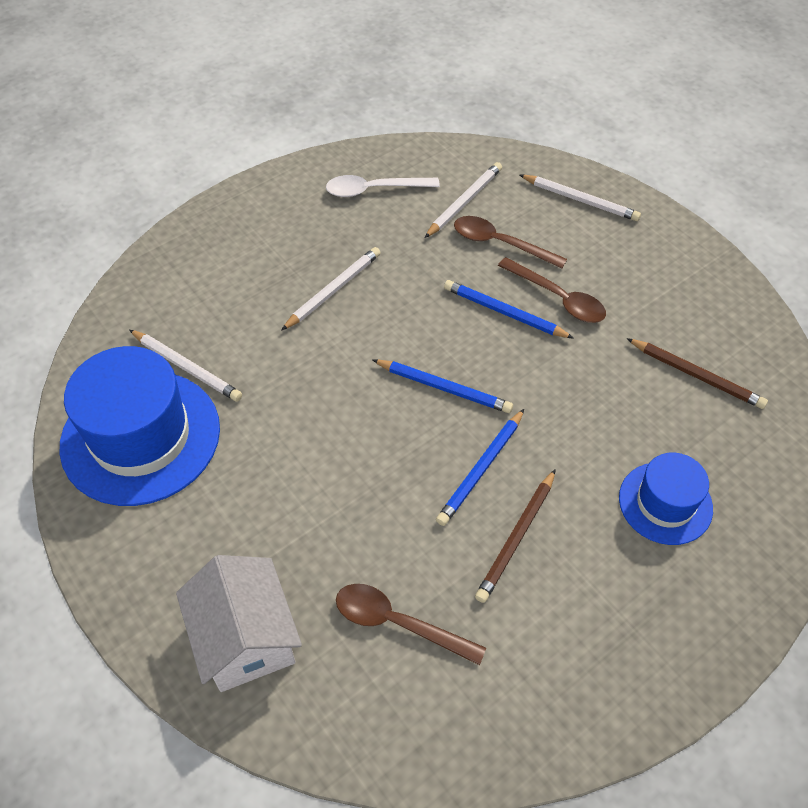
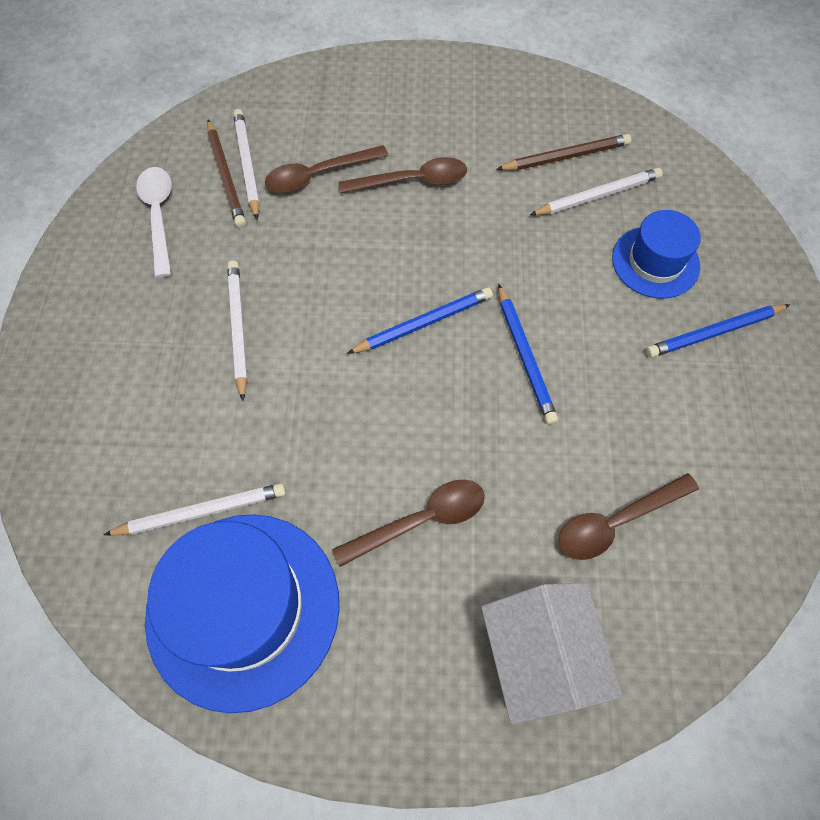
camera: 50 degrees left, 10 degrees up
(246, 638) = (539, 657): white house -> white house turned 60 degrees clockwise
(287, 493) = (421, 520): none -> brown spoon
(374, 190) = (159, 216): white spoon -> white spoon turned 135 degrees clockwise
(504, 312) = (390, 226): blue pencil -> blue pencil (714, 333)
(516, 538) = (607, 379): brown pencil -> brown pencil (226, 176)
(580, 200) = (332, 92): white pencil -> white pencil (598, 195)

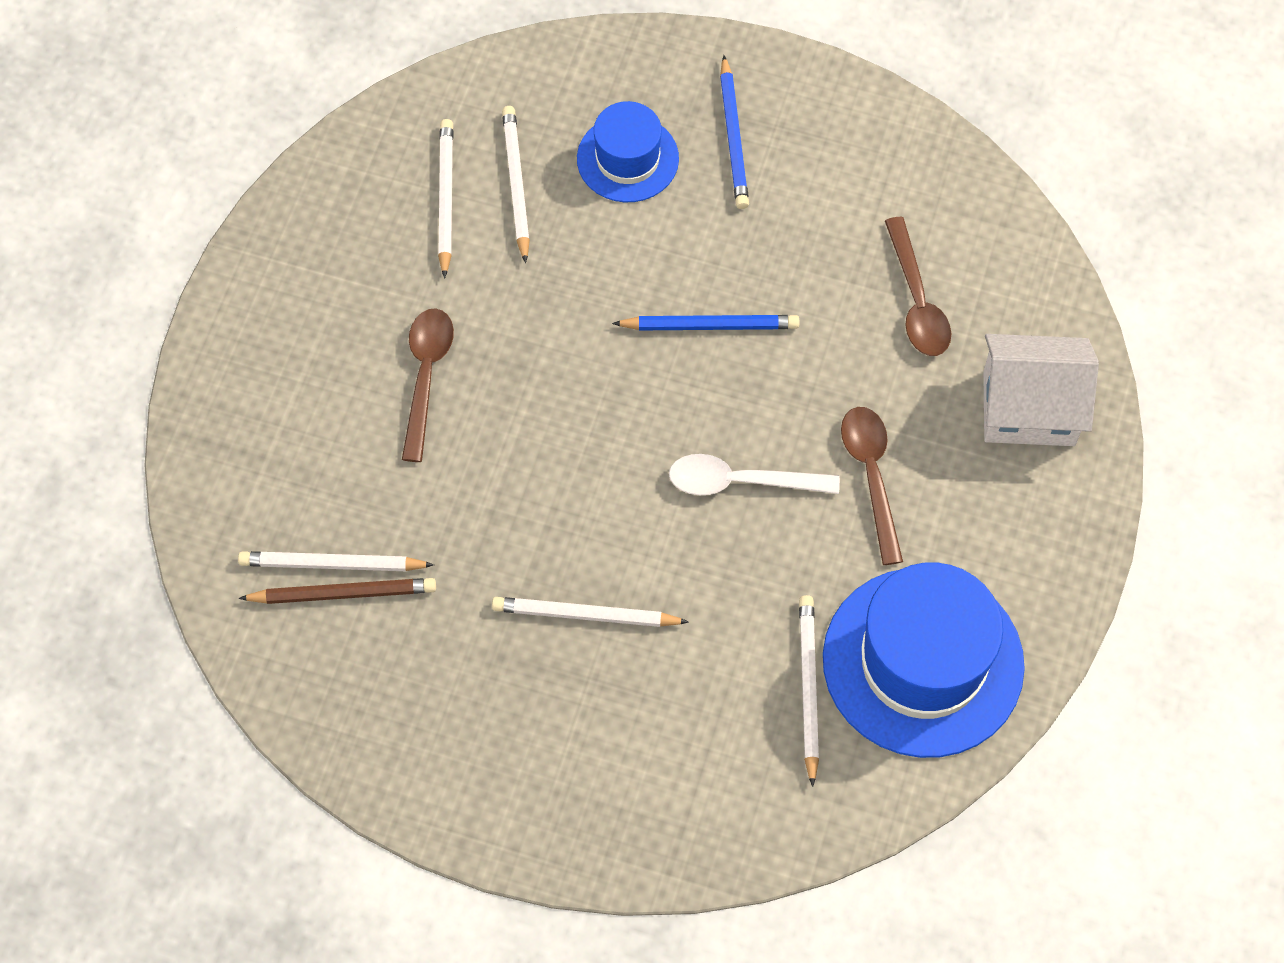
camera: 75 degrees left, 0 degrees up
(159, 216) = (383, 685): white spoon -> white spoon (740, 481)
(318, 175) = (379, 482): brown spoon -> none
(423, 323) = (637, 415): blue pencil -> none
(566, 156) = (445, 198): brown pencil -> white pencil

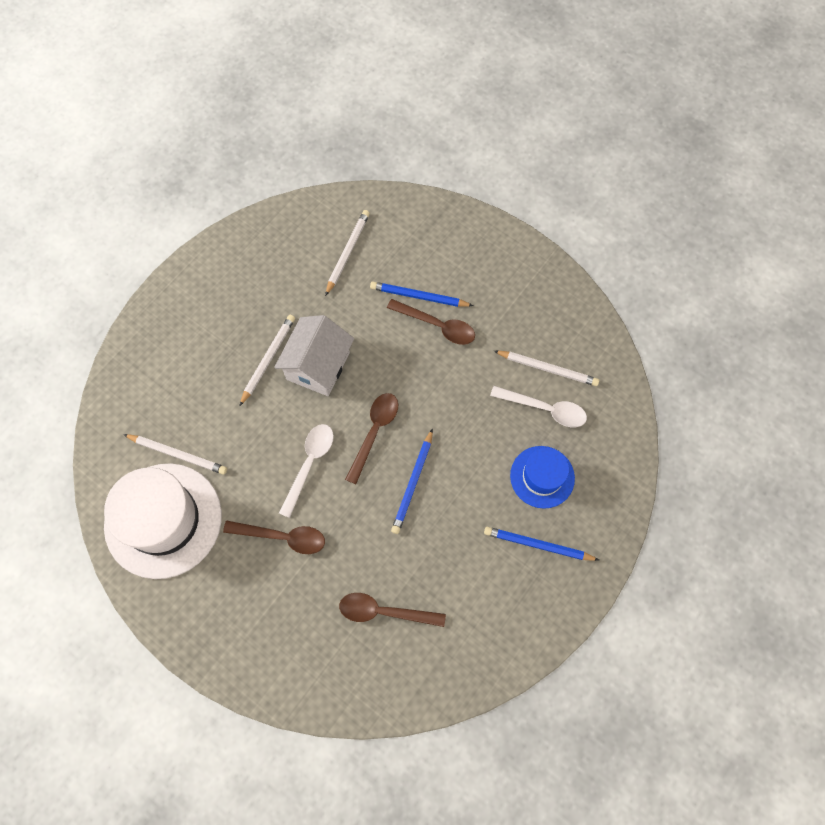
camera: 110 degrees right, 5 degrees up
(343, 593) = (329, 253): brown pencil -> none
(381, 421) = (419, 296): none -> blue pencil
(516, 184) = (545, 409): white pencil -> white spoon
(649, 406) = (374, 432): none -> brown spoon
(923, 662) = (163, 520): blue hat -> white hat
(1029, 408) = (287, 650): white house -> white house (318, 366)

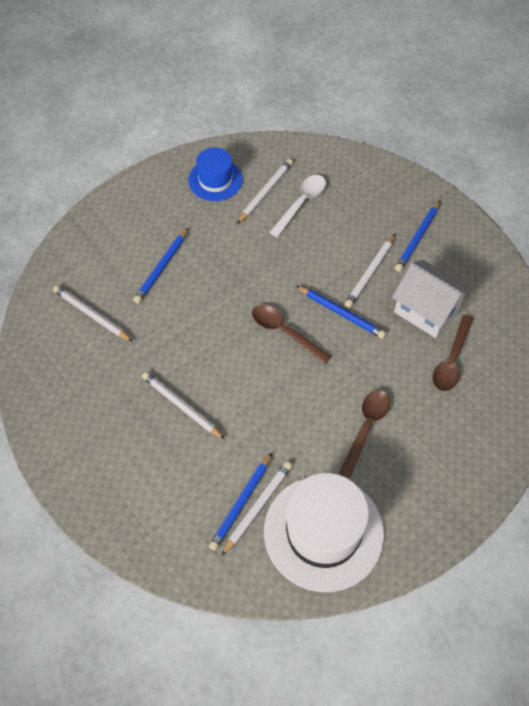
camera: 75 degrees left, 10 degrees down
(179, 438) = (241, 503): none -> blue pencil
(309, 464) = (301, 391): white spoon -> none
(318, 366) = (203, 364): white house -> white house (426, 310)
(437, 326) = (196, 260): brown spoon -> none
(473, 502) = (370, 273): none -> white pencil
(542, 477) = (360, 220): blue hat -> blue hat (215, 180)

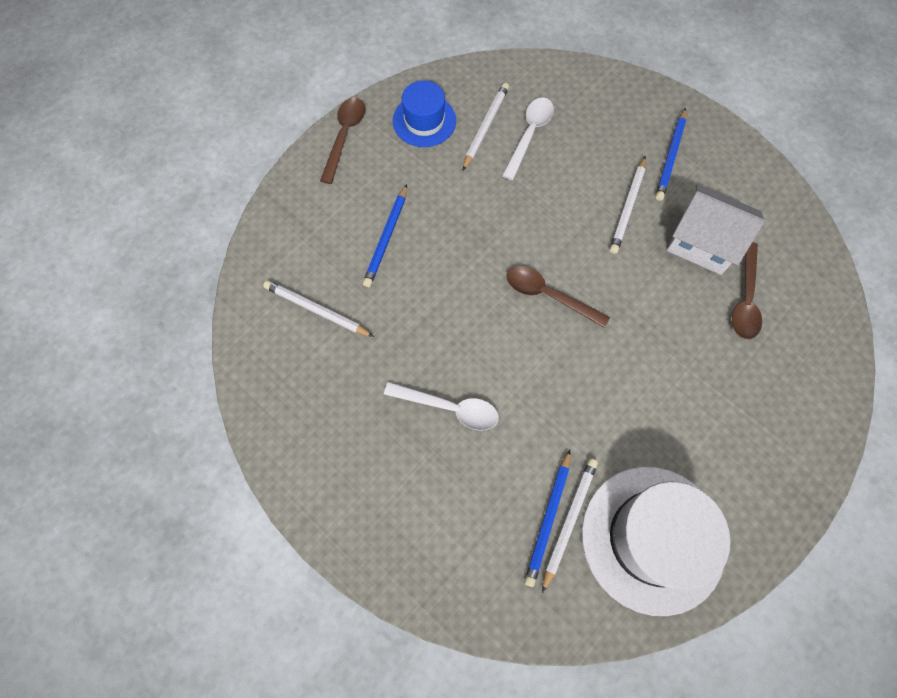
camera: 10 degrees left, 10 degrees up
(181, 406) = (449, 408): white pencil -> white spoon
(341, 313) = (607, 261): blue pencil -> none
(366, 428) = (669, 398): brown spoon -> brown spoon (345, 136)

